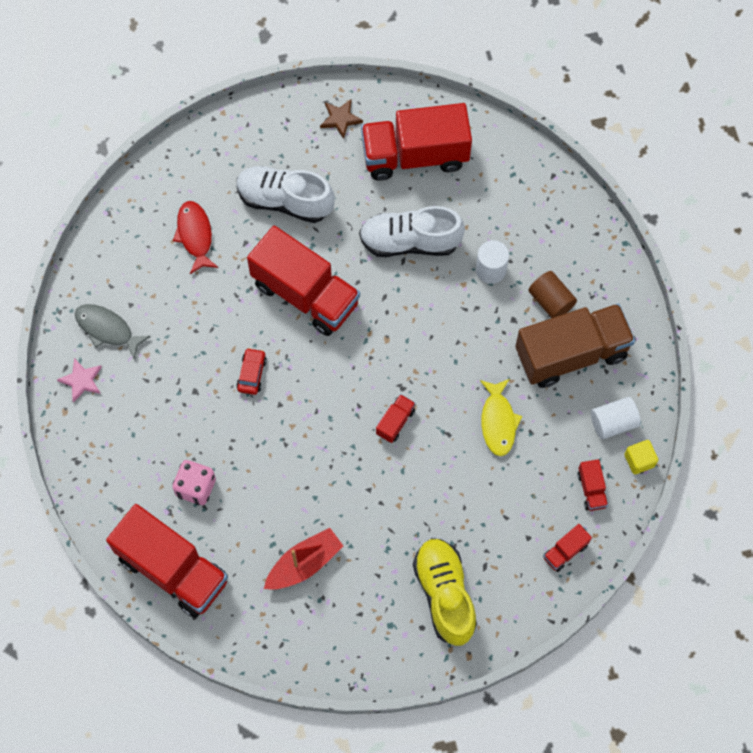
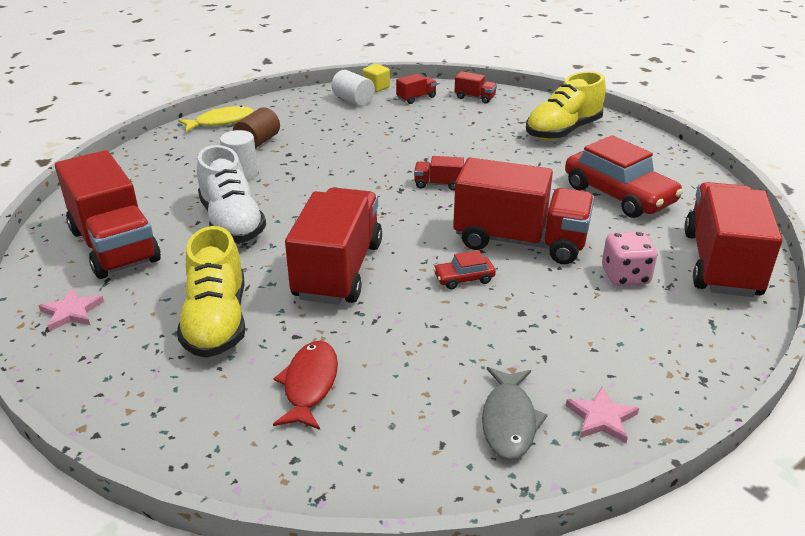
camera: 115 degrees left, 35 degrees down
(195, 235) = (309, 385): red fish -> red fish turned 135 degrees clockwise
(277, 439) = (520, 241): none -> red truck
(285, 201) = (217, 322): white shoe -> yellow shoe
(304, 563) = (619, 195): red boat -> red car
(340, 119) = (71, 312): brown star -> pink star
(498, 421) = (393, 141): yellow fish -> yellow fish (221, 122)
(571, 353) = (304, 125): brown truck -> none

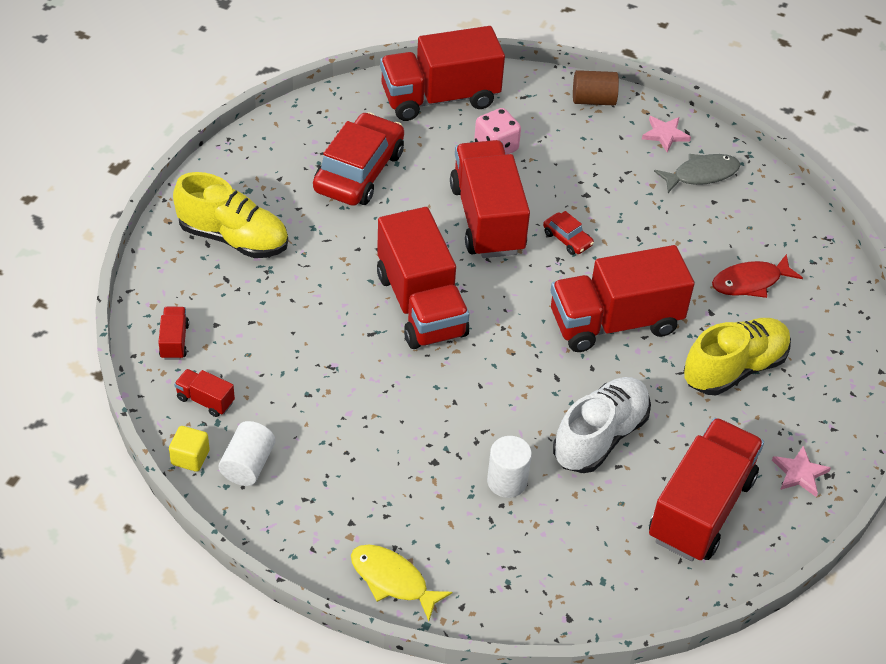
camera: 120 degrees left, 15 degrees up
(258, 142) = (424, 507): brown cylinder -> brown cylinder (593, 100)
(438, 184) = (421, 305): red truck -> red truck, size x2.40

